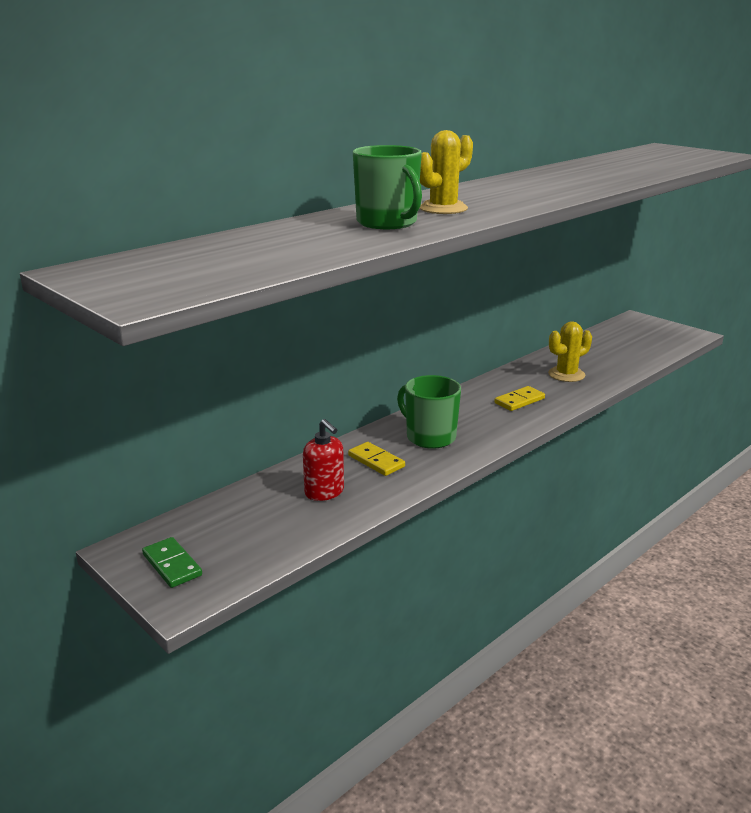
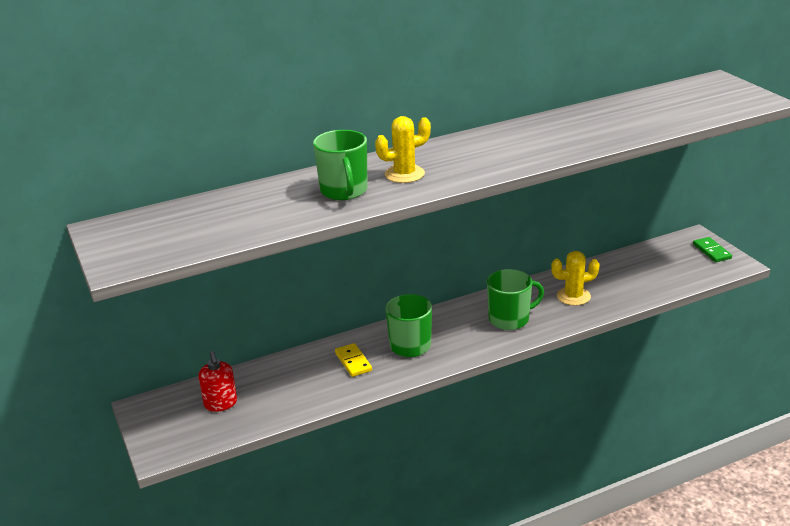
camera: 20 degrees right, 5 degrees up
(172, 565) = (165, 425): green domino -> green domino (711, 251)
(324, 492) = (298, 383): red soap dispenser -> red soap dispenser (221, 403)
(519, 401) = (510, 319): yellow domino -> green mug

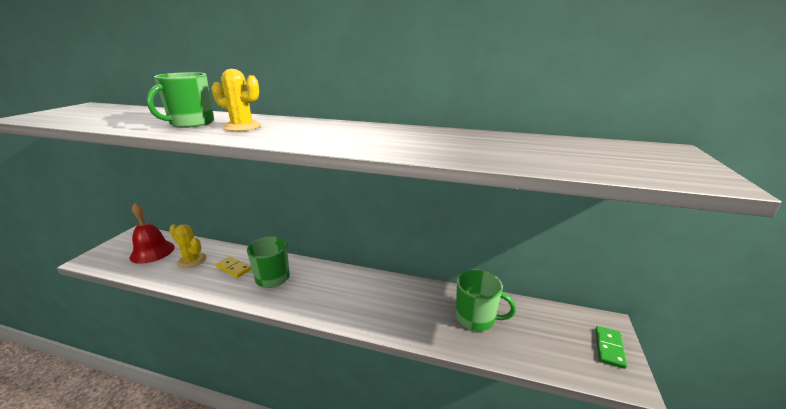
camera: 40 degrees right, 5 degrees down
(221, 403) = (152, 252): red soap dispenser -> red bell
(353, 362) = (233, 268): yellow domino -> yellow domino turned 75 degrees counterclockwise
(510, 319) = (352, 299): green mug -> green mug (476, 318)
(573, 296) = (422, 311): yellow cactus -> yellow cactus (192, 260)

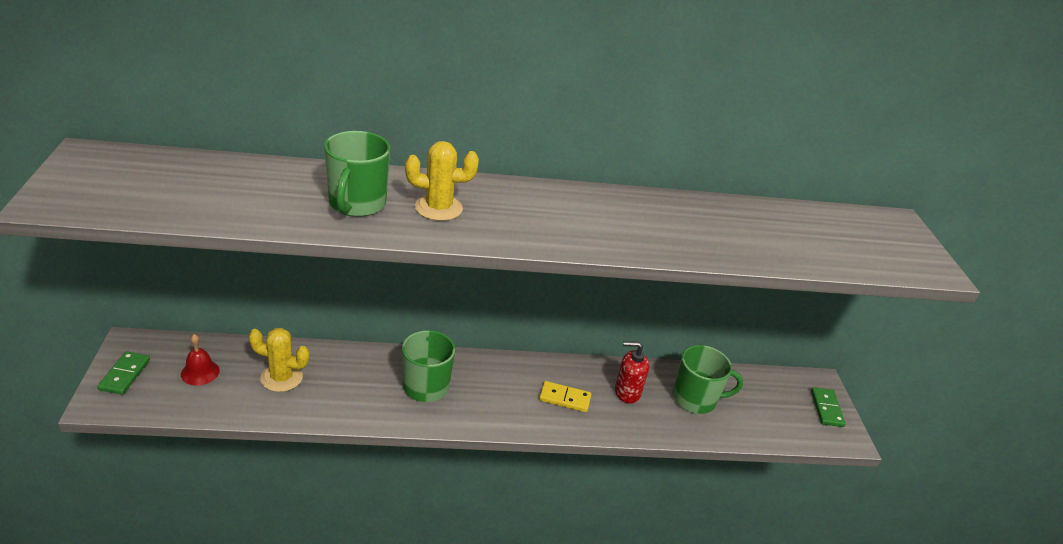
camera: 25 degrees left, 10 degrees up
(115, 248) = (125, 375): none -> green domino
(152, 252) = (200, 372): red bell -> red bell, size x0.58
(233, 268) = (357, 380): yellow domino -> yellow domino (564, 398)
(418, 304) = (627, 392): none -> red soap dispenser

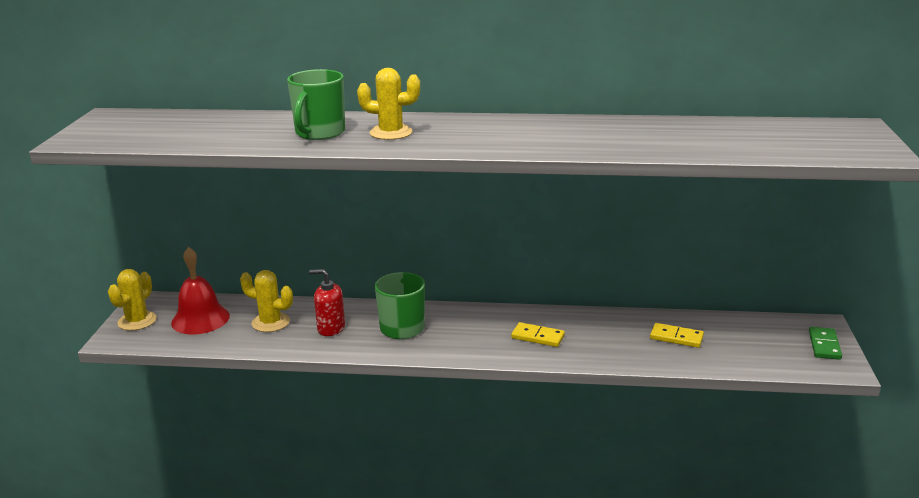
camera: 15 degrees right, 10 degrees down
(125, 375) = (137, 321): green domino -> yellow cactus
(200, 372) = (200, 319): red bell -> red bell, size x1.72
(627, 392) = (604, 332): red soap dispenser -> red soap dispenser (331, 328)
(695, 399) = (676, 337): green mug -> yellow domino

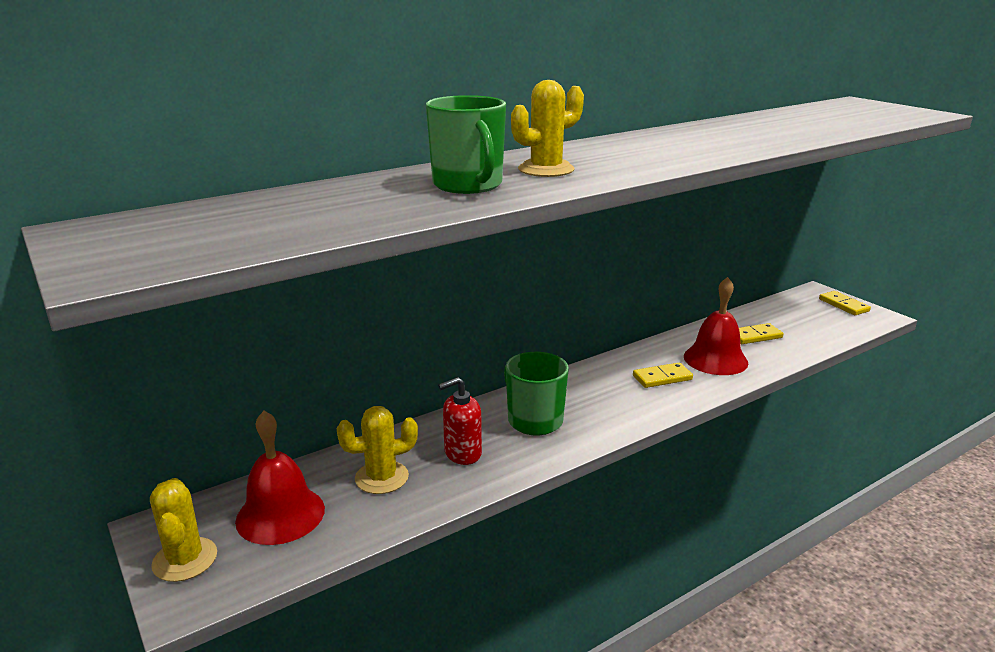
camera: 40 degrees left, 0 degrees up
(605, 341) = (715, 359): none -> red bell
(824, 345) = (843, 305): green domino -> yellow domino

